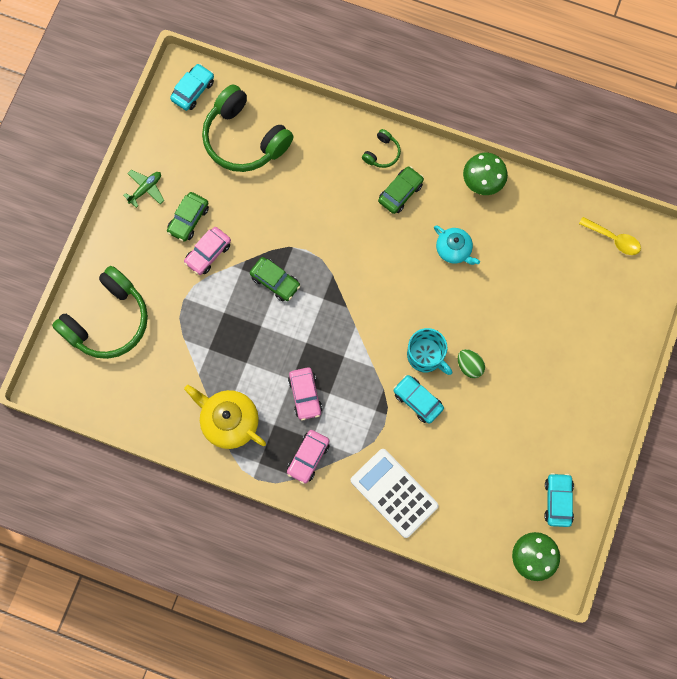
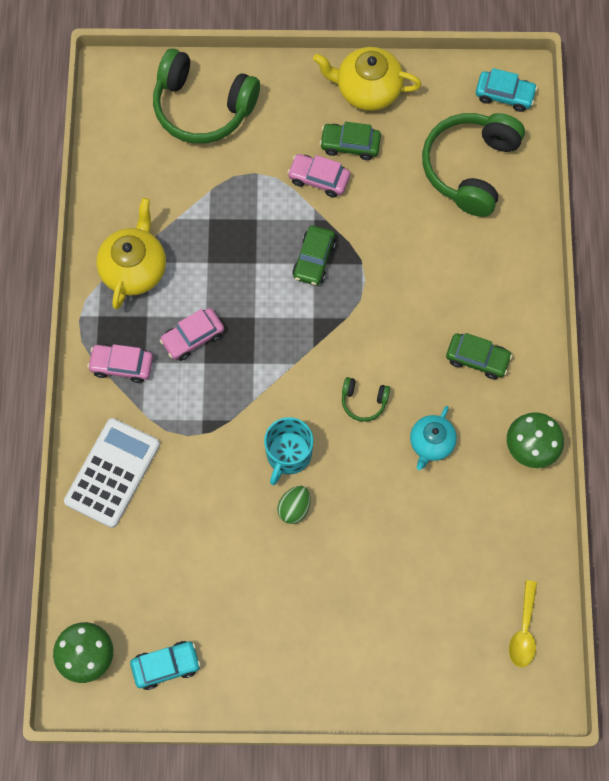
camera: 70 degrees right, 5 degrees down
(145, 189) = (367, 89): green plane -> yellow teapot
(382, 153) = (518, 321): green headphones -> green headphones (363, 401)
(417, 400) = (231, 463): turquoise car -> none

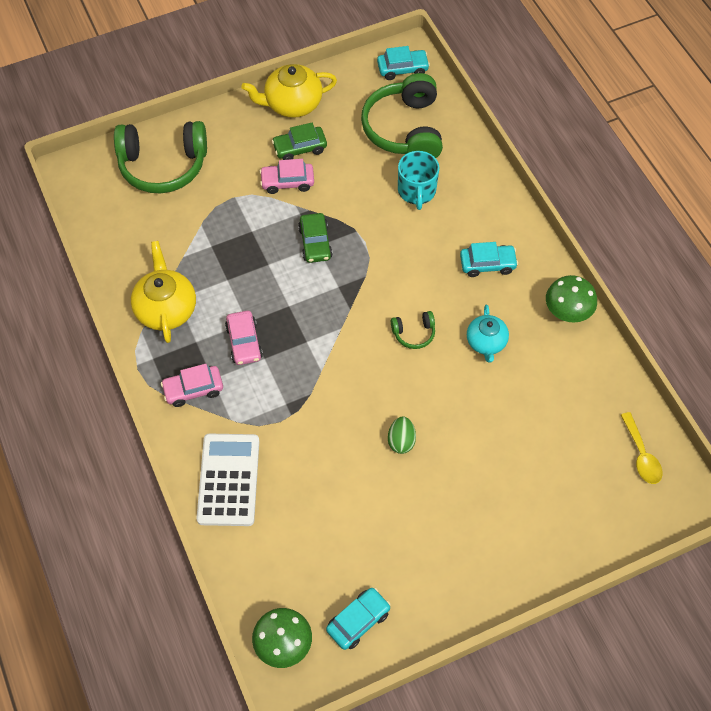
camera: 25 degrees left, 10 degrees down
(193, 337) = (244, 342): pink car -> pink car turned 45 degrees counterclockwise
(288, 454) = (373, 401): turquoise mug -> turquoise mug (417, 191)
(477, 359) = (487, 264): green car -> turquoise car

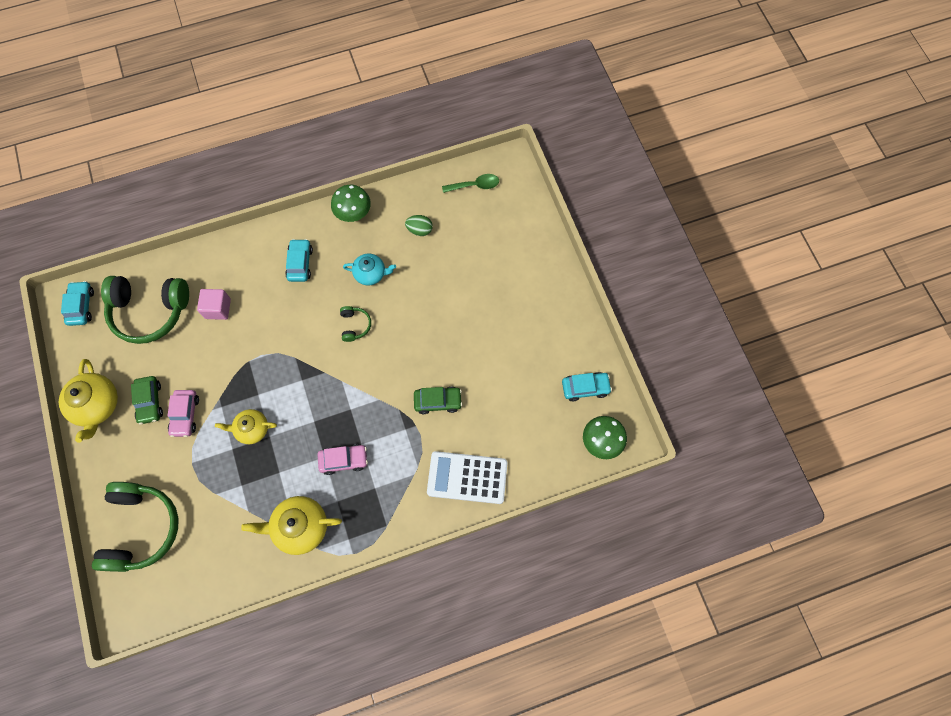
camera: 85 degrees left, 10 degrees up
(193, 389) = (383, 504): pink car -> none
(275, 246) = (252, 429): none -> yellow teapot
(315, 243) = (255, 395): green car -> green car (438, 401)
(358, 621) = (585, 388): turquoise car -> turquoise car turned 120 degrees clockwise
(401, 441) = (447, 344): green egg -> green egg (419, 230)
(417, 191) = (218, 308): turquoise mug -> pink cube
(641, 455) = (475, 185): yellow spoon -> green spoon

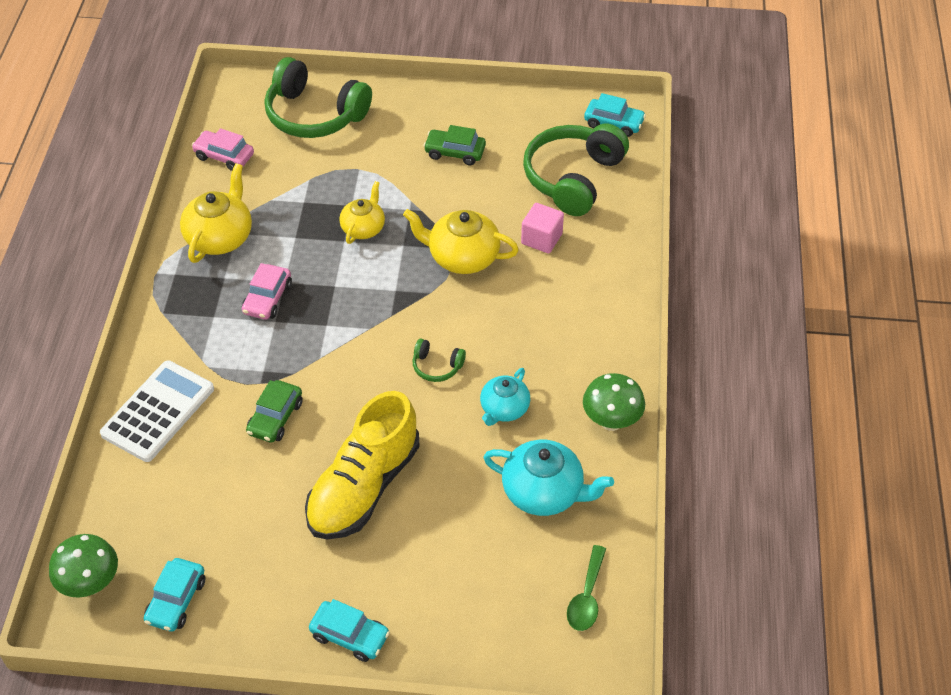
camera: 115 degrees right, 20 degrees down
(97, 405) = (478, 111): yellow teapot -> yellow teapot (462, 257)
(185, 415) = (419, 177): pink car -> pink car (224, 156)
(300, 263) = (562, 337): turquoise car -> turquoise car (350, 636)
(419, 230) = (544, 492): green egg -> turquoise teapot
(462, 325) = (363, 487): none -> yellow shoe

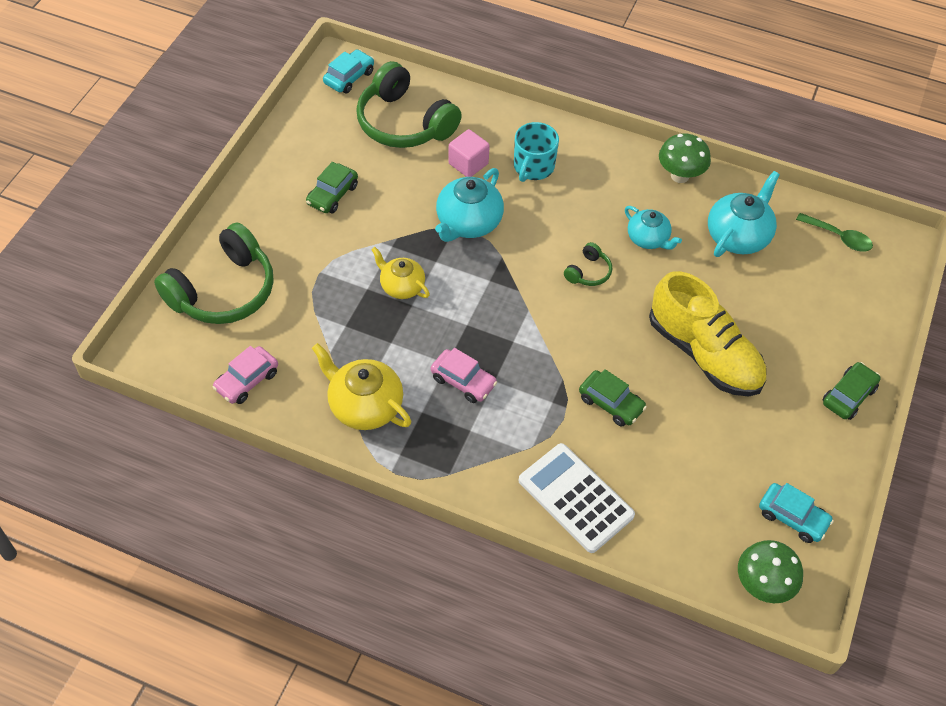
camera: 75 degrees left, 5 degrees up
(350, 636) = (848, 396): turquoise car -> green car
(462, 257) = (468, 223): yellow teapot -> turquoise teapot
(562, 291) = (533, 167): none -> turquoise mug

